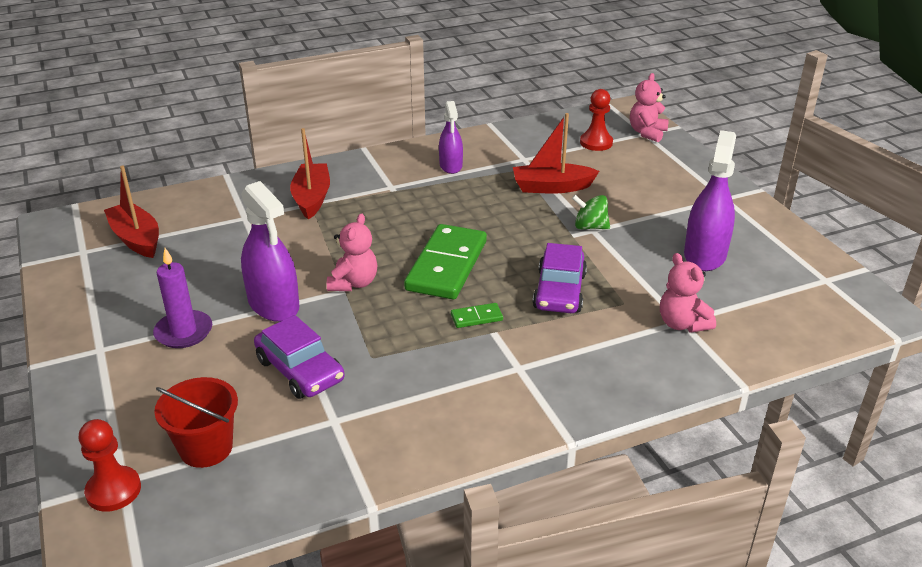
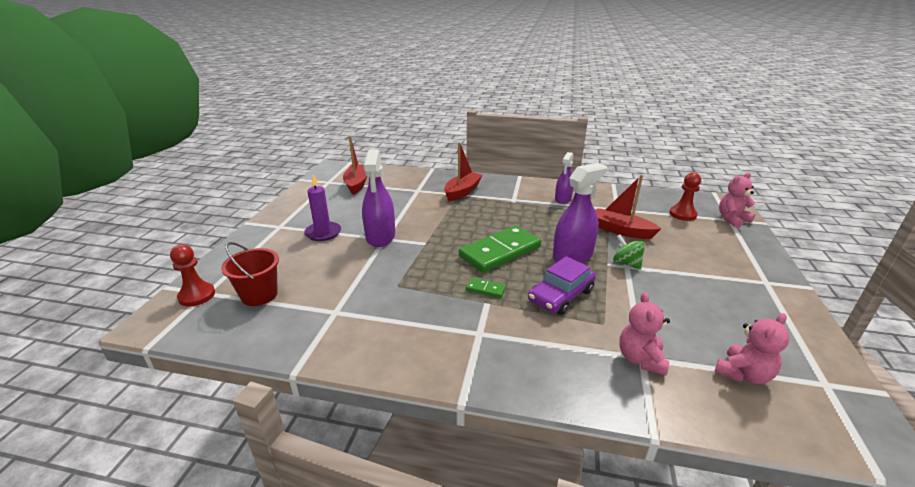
camera: 35 degrees right, 5 degrees down
(300, 370) = (352, 275): purple car -> none
(353, 283) = (434, 241): pink teddy bear -> pink teddy bear (743, 374)
(704, 255) = (709, 316): purple spray bottle -> purple spray bottle (572, 256)

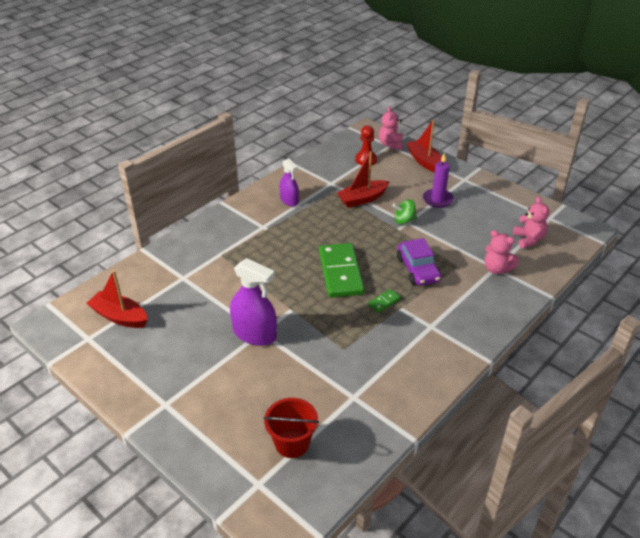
camera: 60 degrees left, 10 degrees up
(197, 295) = (258, 492): red pawn -> none
(323, 233) = (212, 372): purple candle -> purple candle (437, 200)
(462, 192) = (217, 250): red boat -> red boat (424, 161)
(572, 256) = (376, 239): purple spray bottle -> none

